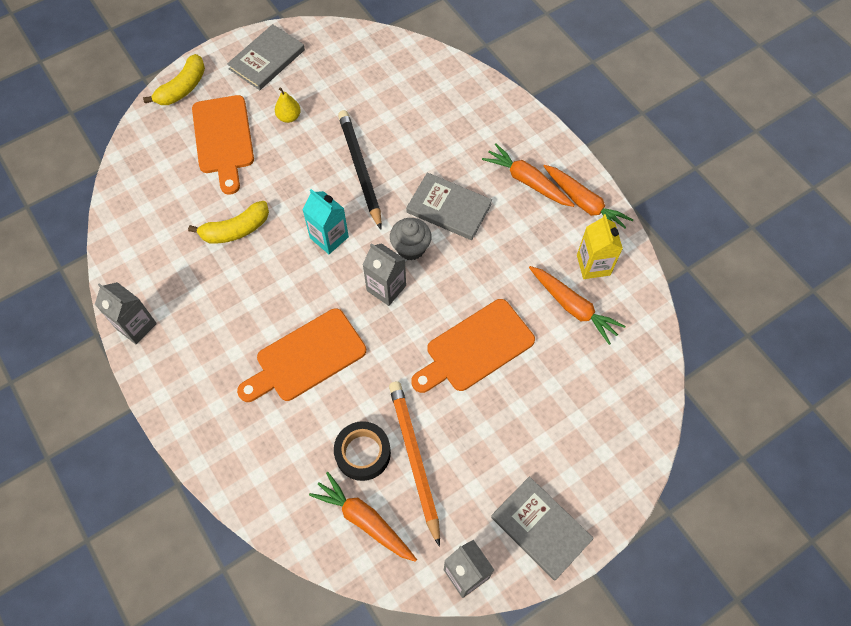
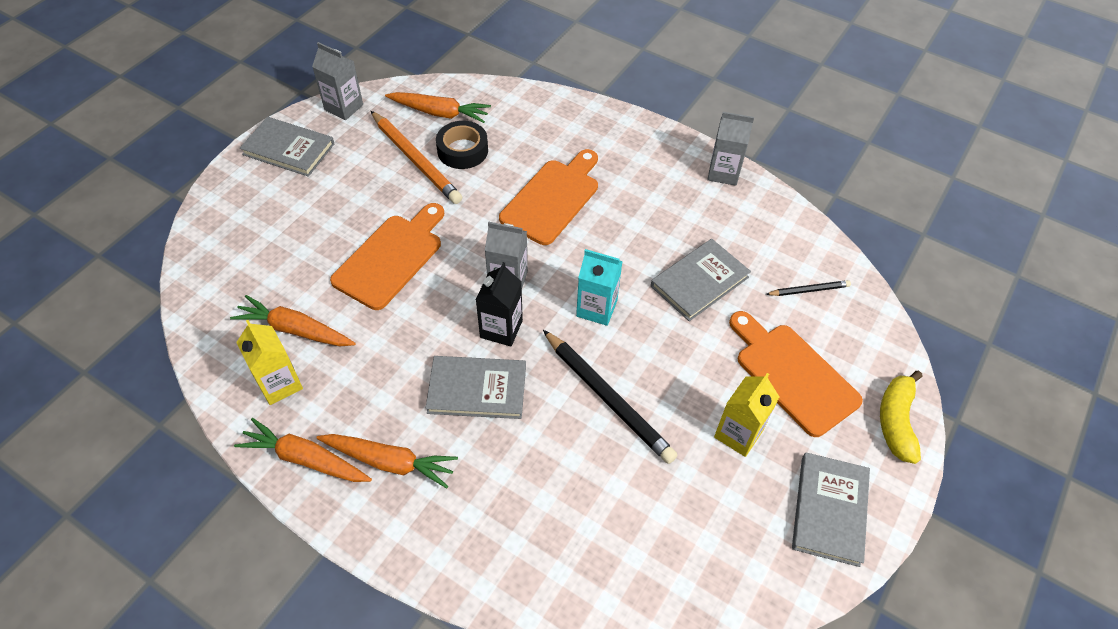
camera: 155 degrees right, 10 degrees down
(159, 192) = (809, 290): none -> black pencil
(236, 230) = (699, 282): yellow banana -> grey book
(289, 117) = (738, 434): yellow pear -> yellow carton
(411, 248) = (501, 329): grey cupcake -> black carton

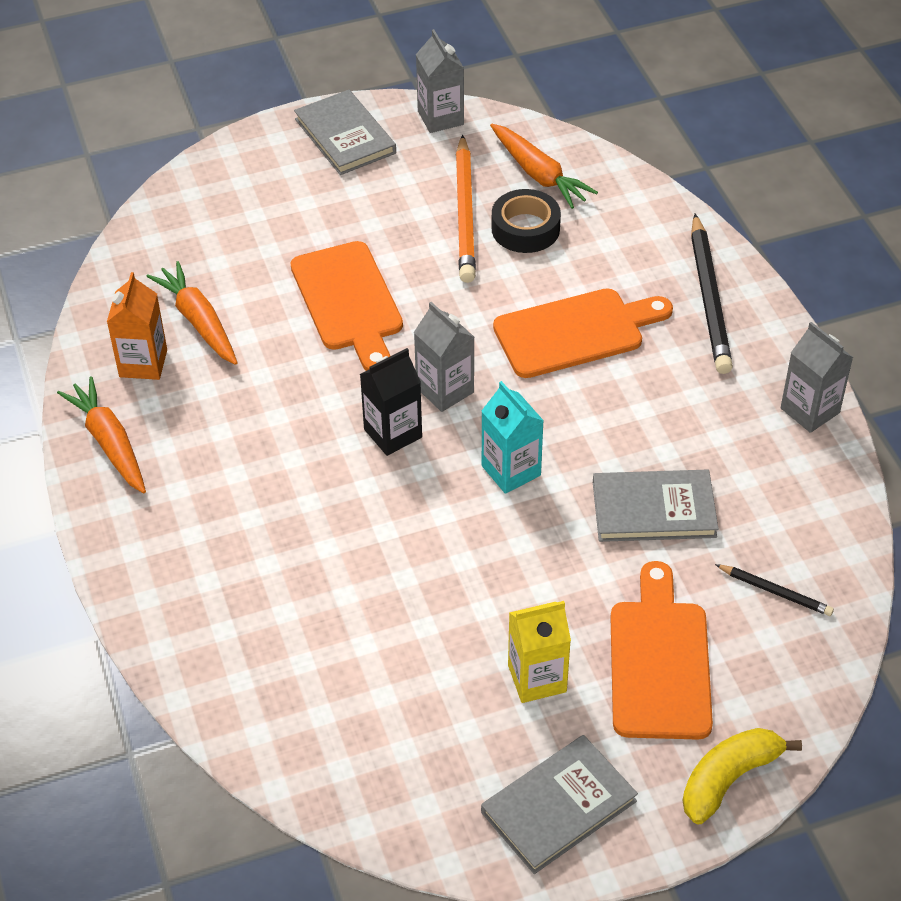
camera: 40 degrees right, 5 degrees down
(280, 384) = (143, 363): yellow carton -> orange carton
(390, 462) = (178, 491): orange carrot -> none
(391, 258) = (348, 302): orange cutting board -> orange cutting board turned 90 degrees clockwise
(477, 389) = (316, 476): grey book -> none
(608, 399) = (435, 562): black pencil -> black pencil (709, 299)

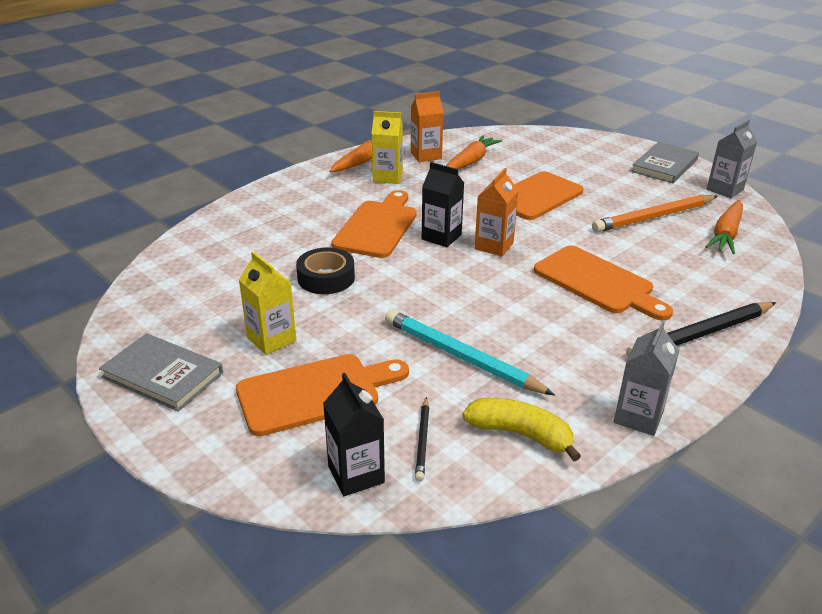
camera: 65 degrees right, 15 degrees down
(184, 431) = (387, 177): none -> yellow carton
(325, 491) = (377, 226): none -> orange cutting board
(445, 390) = (494, 246): grey carton -> orange carton
(511, 470) = (447, 286): turquoise carton -> none
(525, 228) = (669, 241): black tape -> black tape (326, 278)
(654, 509) = (461, 356): grey book -> turquoise pencil
(729, 779) = (215, 457): yellow banana -> yellow banana (520, 434)
(802, 662) = (356, 474): none -> black carton

